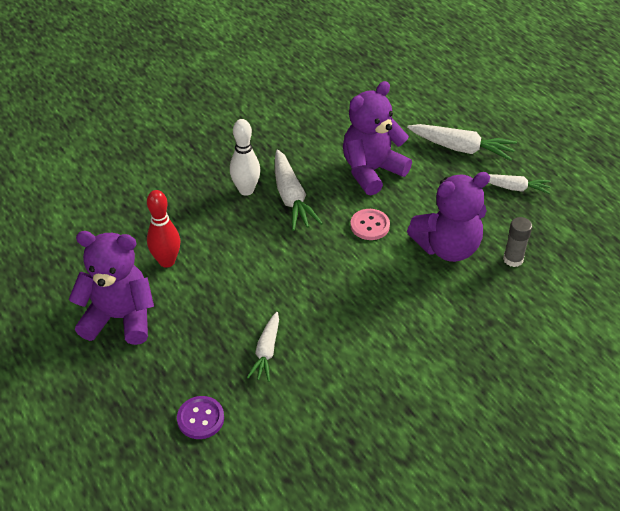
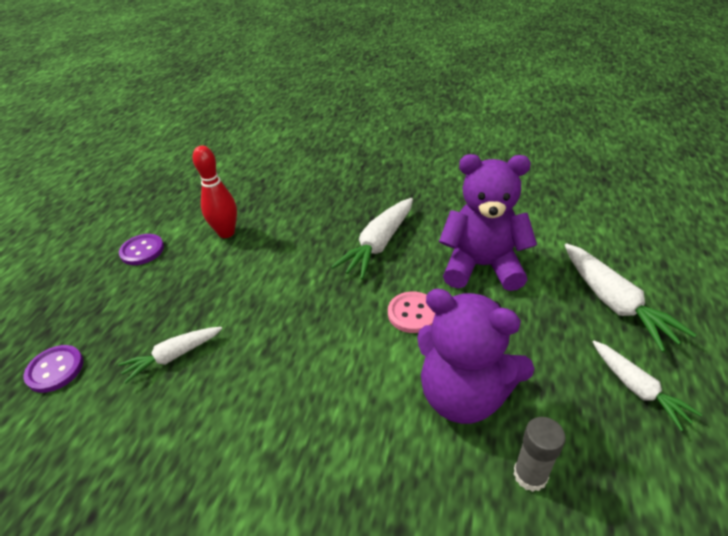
camera: 50 degrees right, 5 degrees down
(120, 318) = (142, 251): purple teddy bear -> purple button
(246, 190) = (353, 218): white bowling pin -> none

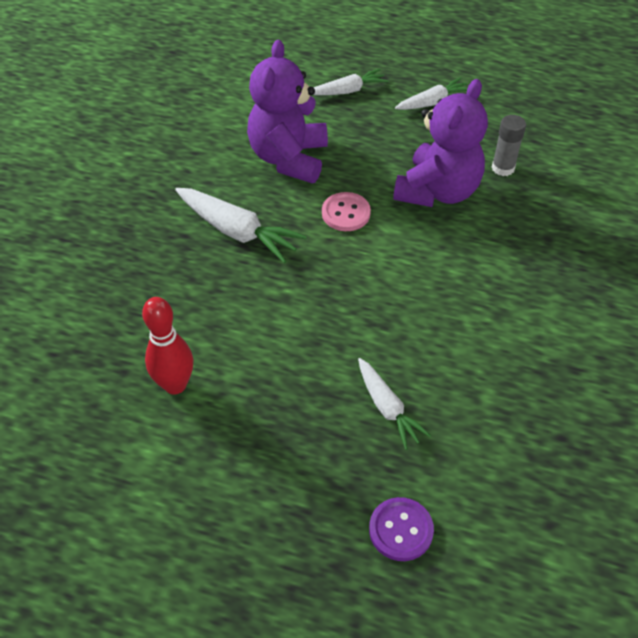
camera: 90 degrees left, 10 degrees up
(142, 251) = (190, 486): purple button -> none
(614, 303) = (348, 91): white carrot -> white carrot, size x0.64

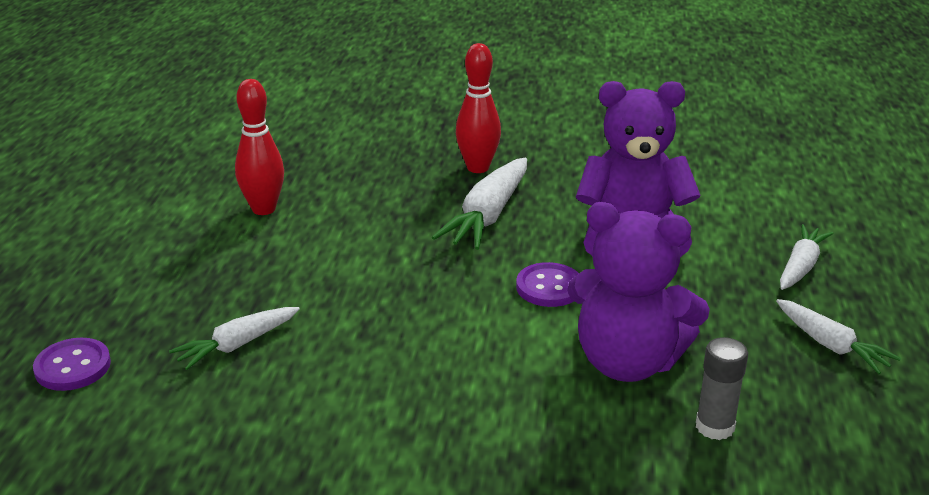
camera: 80 degrees right, 20 degrees down
(155, 226) = (478, 168): none -> red bowling pin
(346, 213) = (549, 287): pink button -> purple button
(348, 91) = (801, 266): white carrot -> white carrot turned 120 degrees counterclockwise

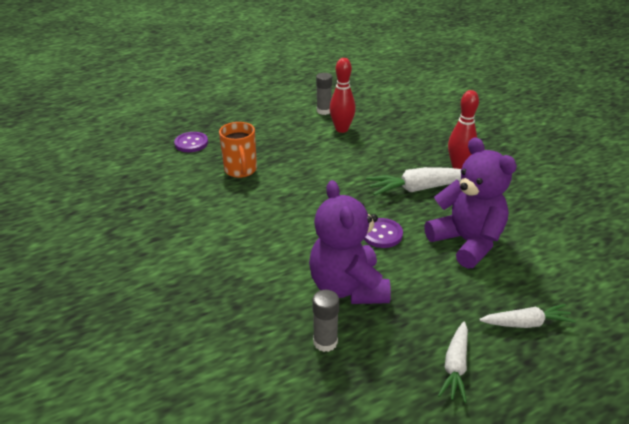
camera: 55 degrees right, 5 degrees up
(189, 201) = (324, 111): none -> grey glue stick
(237, 345) = (241, 170): white carrot -> orange mug

